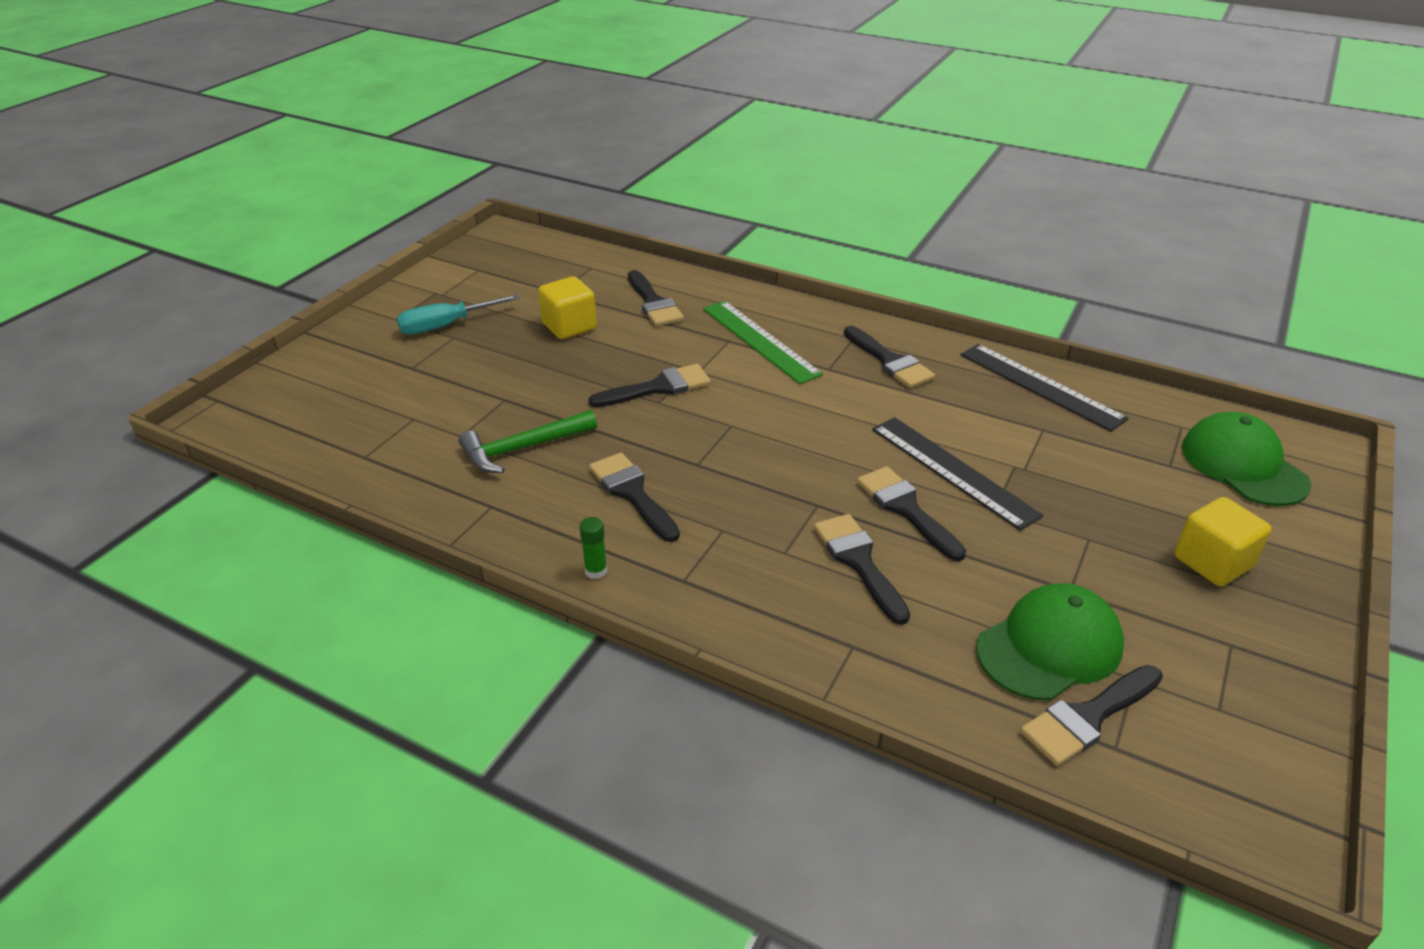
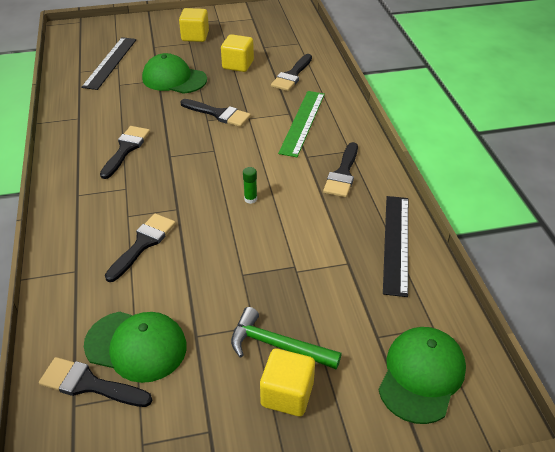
camera: 50 degrees right, 5 degrees up
(445, 326) = (195, 36): turquoise screwdriver -> yellow cube
(523, 385) = (174, 79): none -> green cap
(523, 448) = (127, 104): green hammer -> green hammer (277, 345)
(596, 571) = (60, 167): green glue stick -> green glue stick (250, 199)
(906, 509) = (205, 241): black brush -> none
(953, 471) = (261, 243): black ruler -> black ruler (110, 62)

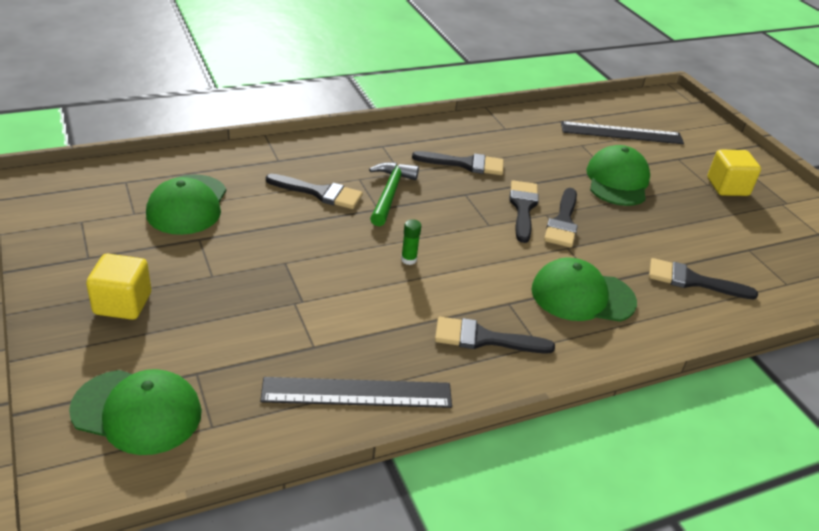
camera: 75 degrees right, 5 degrees down
(89, 384) = (146, 186): black brush -> black brush (523, 208)
(238, 65) = (684, 229): yellow cube -> none
(277, 345) = (185, 294): green hammer -> green hammer (390, 193)
(302, 122) = (582, 296): green ruler -> green cap

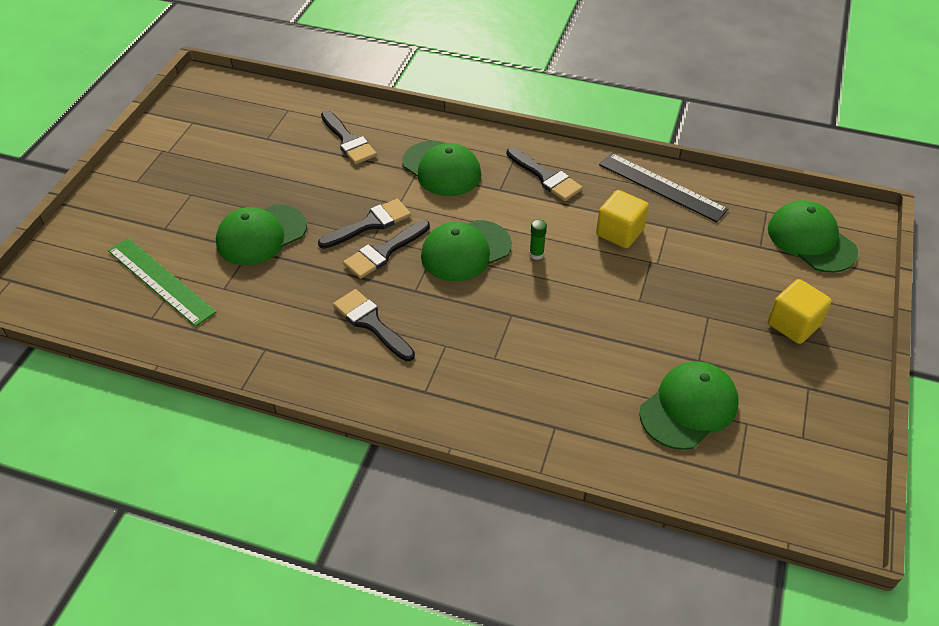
camera: 135 degrees left, 10 degrees up
(320, 193) = (549, 359): black brush -> none
(390, 193) = (483, 325): green hammer -> none
(467, 236) = (465, 251): none -> green cap
(621, 133) = (161, 281): black ruler -> green ruler
(727, 187) = (180, 184): yellow cube -> yellow cube (619, 232)

